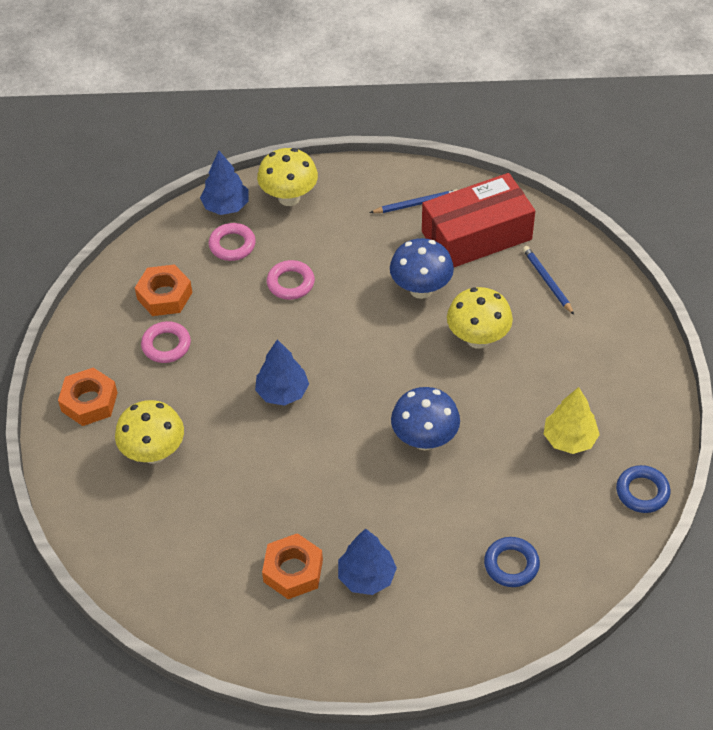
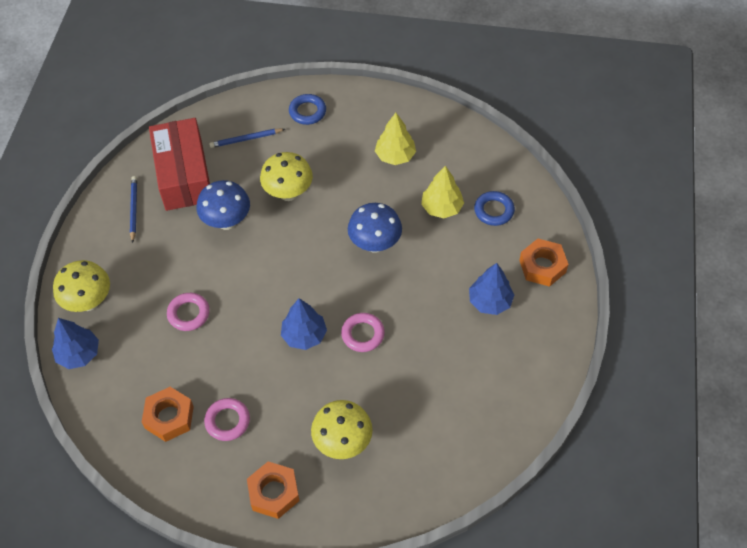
camera: 80 degrees left, 5 degrees up
(232, 245) = (128, 354): pink ring -> pink ring (363, 334)
(293, 571) = (477, 350): orange nut -> orange nut (542, 266)
(500, 503) = (441, 207): none -> yellow tree
(642, 492) = (448, 125): blue ring -> blue ring (307, 112)

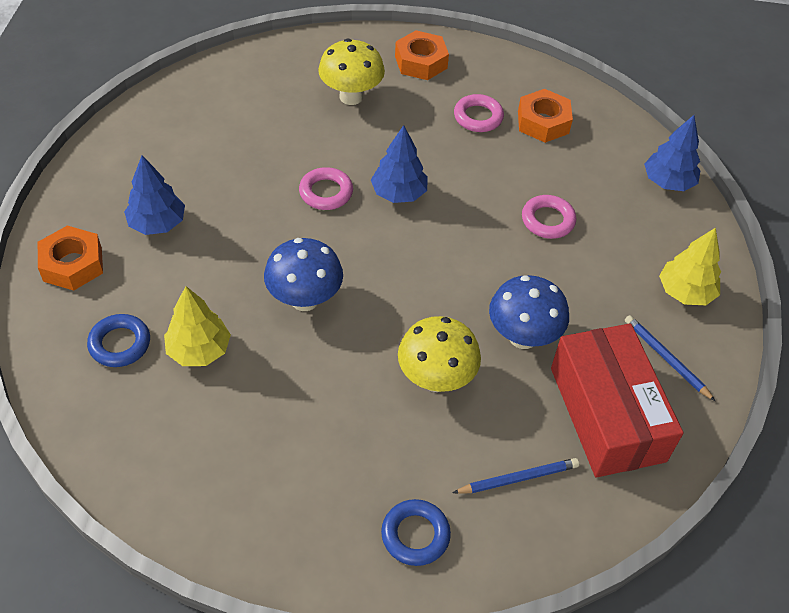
camera: 175 degrees right, 5 degrees down
(89, 302) = (680, 237): yellow mushroom -> none
(134, 209) = (666, 358): blue pencil -> blue pencil turned 150 degrees clockwise
(395, 156) = (262, 441): yellow tree -> yellow tree (685, 292)

